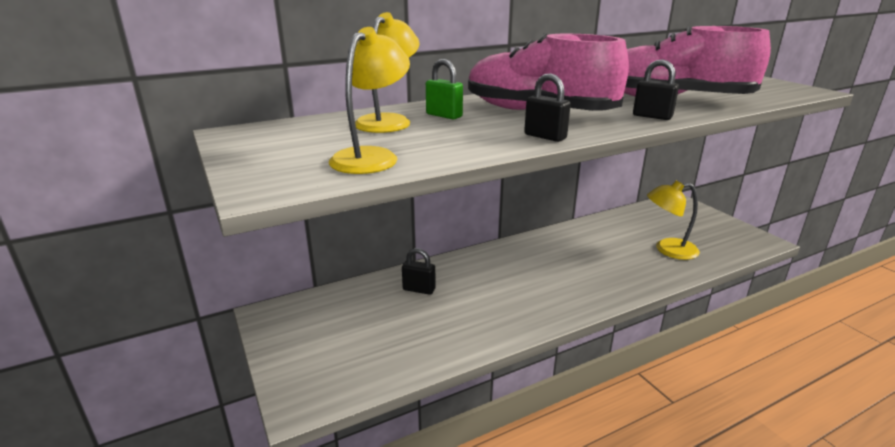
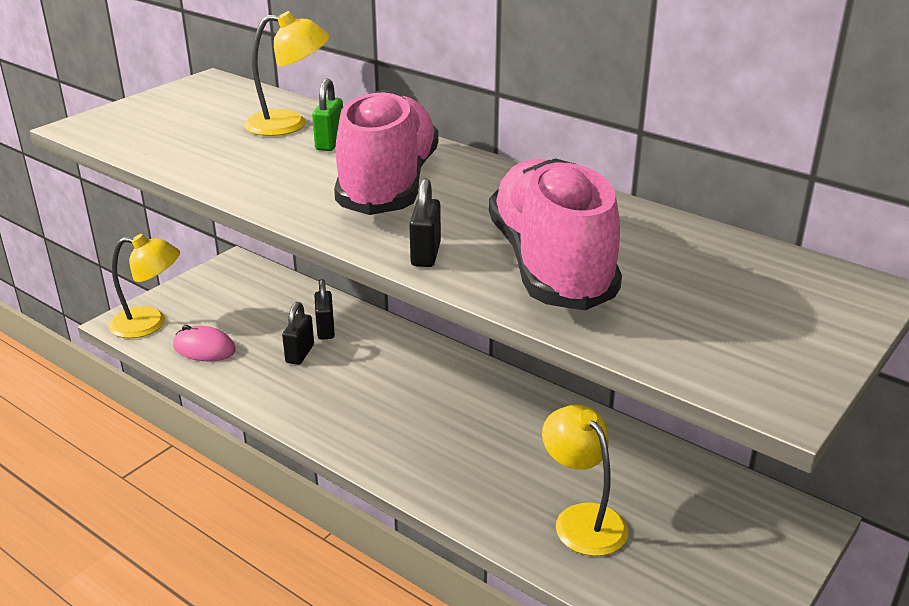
camera: 65 degrees right, 5 degrees up
(372, 157) = (173, 142): yellow lamp -> yellow lamp (150, 323)
(394, 356) = (204, 348): none -> pink mouse
(545, 136) = (283, 202): black padlock -> black padlock (300, 354)

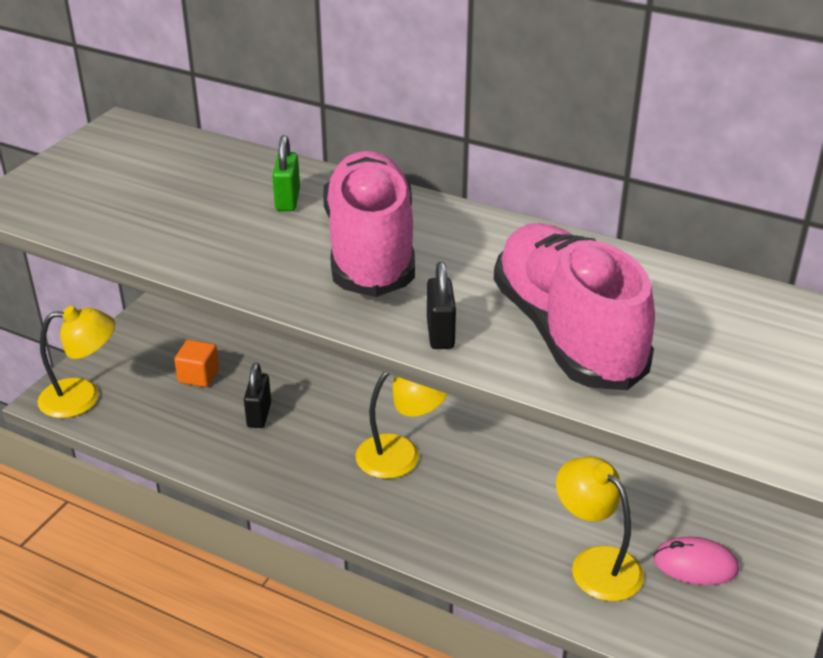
camera: 10 degrees left, 5 degrees up
(204, 348) = (153, 420): pink mouse -> pink mouse (695, 565)
(257, 317) = (198, 376): none -> orange cube
(289, 124) = (234, 179): yellow lamp -> yellow lamp (401, 454)
(325, 329) = (277, 383): black padlock -> none

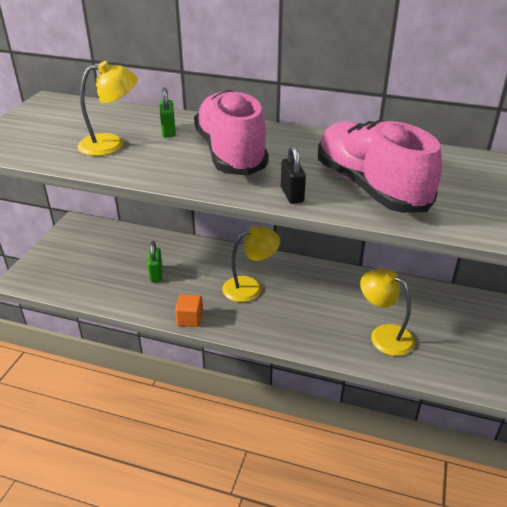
camera: 10 degrees left, 0 degrees up
(83, 397) = (40, 276): yellow lamp -> yellow lamp (111, 144)
(198, 376) = (112, 256): orange cube -> orange cube (190, 319)
(259, 415) = (156, 274): black padlock -> green padlock
(695, 565) = (441, 328): pink mouse -> none

